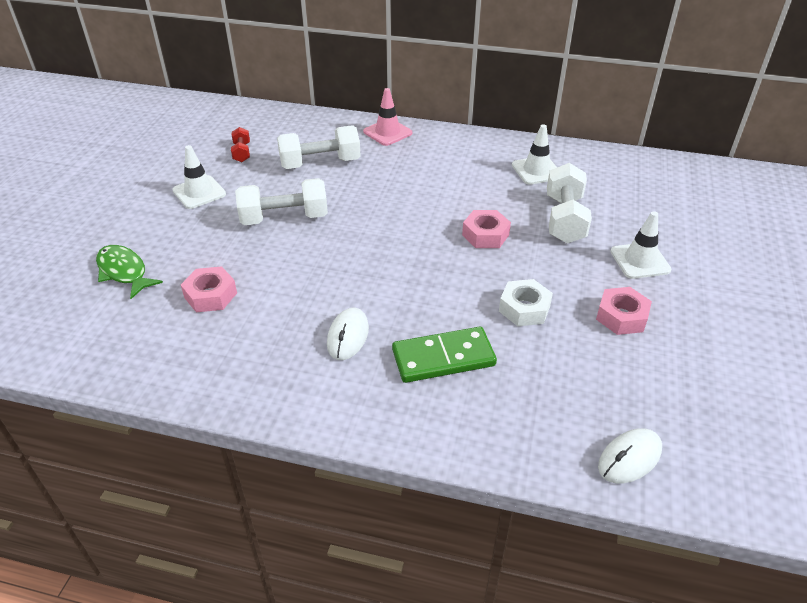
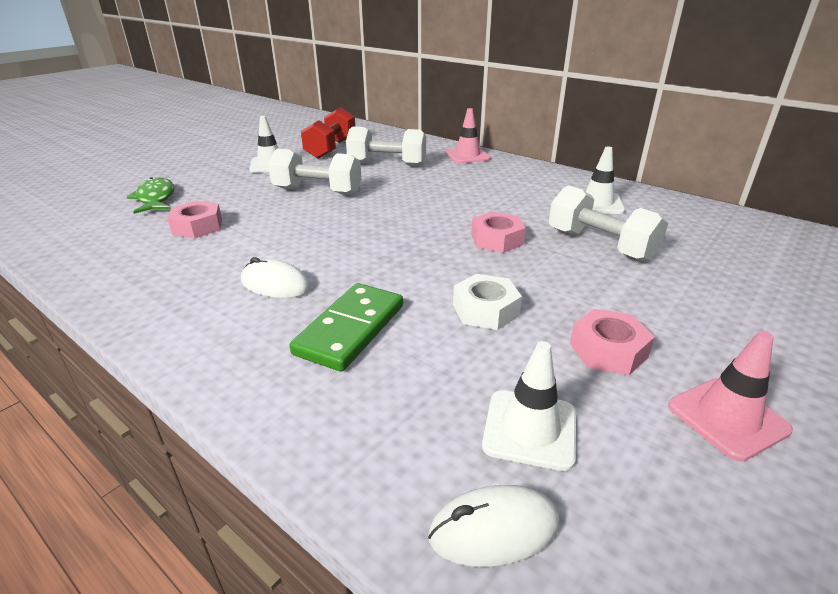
camera: 25 degrees right, 10 degrees down
(242, 152) = (331, 149): red dumbbell -> red dumbbell, size x1.93
(348, 336) = (275, 284): white mouse -> white mouse turned 75 degrees clockwise
(443, 358) = (350, 329): green domino -> green domino turned 75 degrees counterclockwise
(564, 219) = (600, 245): white dumbbell -> white dumbbell turned 75 degrees counterclockwise
(640, 261) = (674, 301): white traffic cone -> white traffic cone (530, 429)
(708, 343) = (727, 418): none -> pink traffic cone

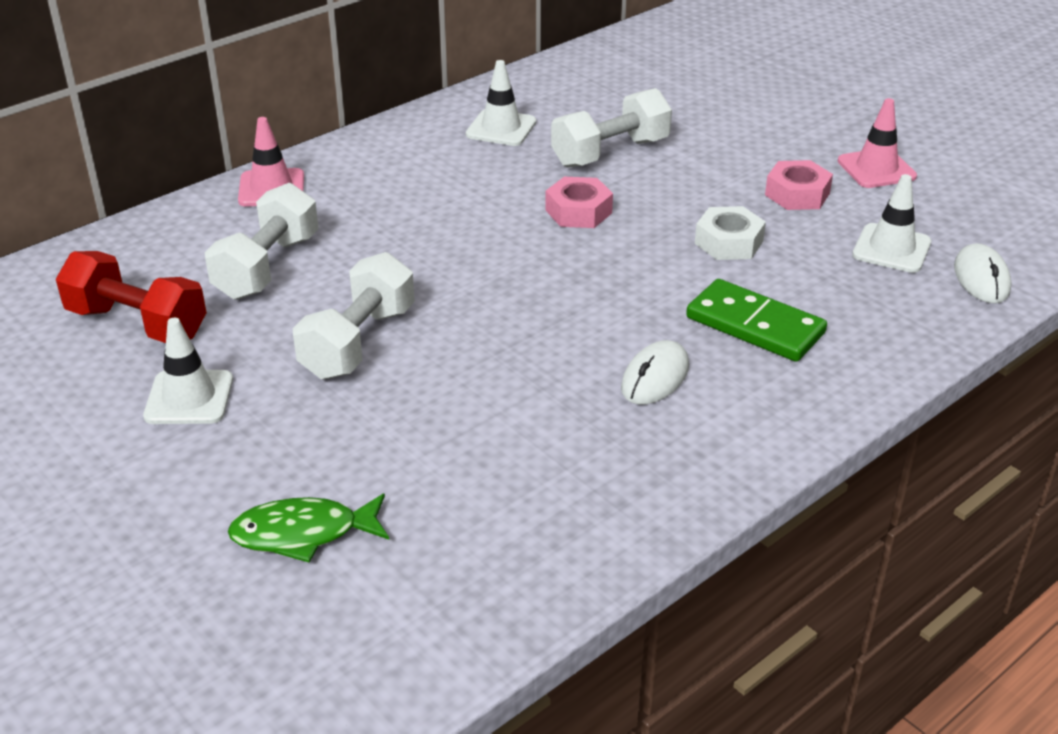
camera: 80 degrees left, 5 degrees up
(197, 227) = (456, 463): pink nut -> none

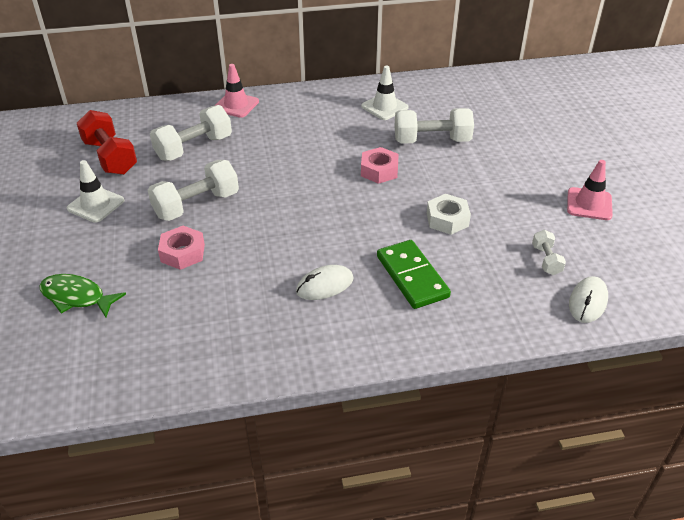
camera: 30 degrees right, 5 degrees up
(797, 194) = (520, 203): pink nut -> pink nut (183, 253)
(891, 249) = (546, 260): white traffic cone -> white dumbbell

